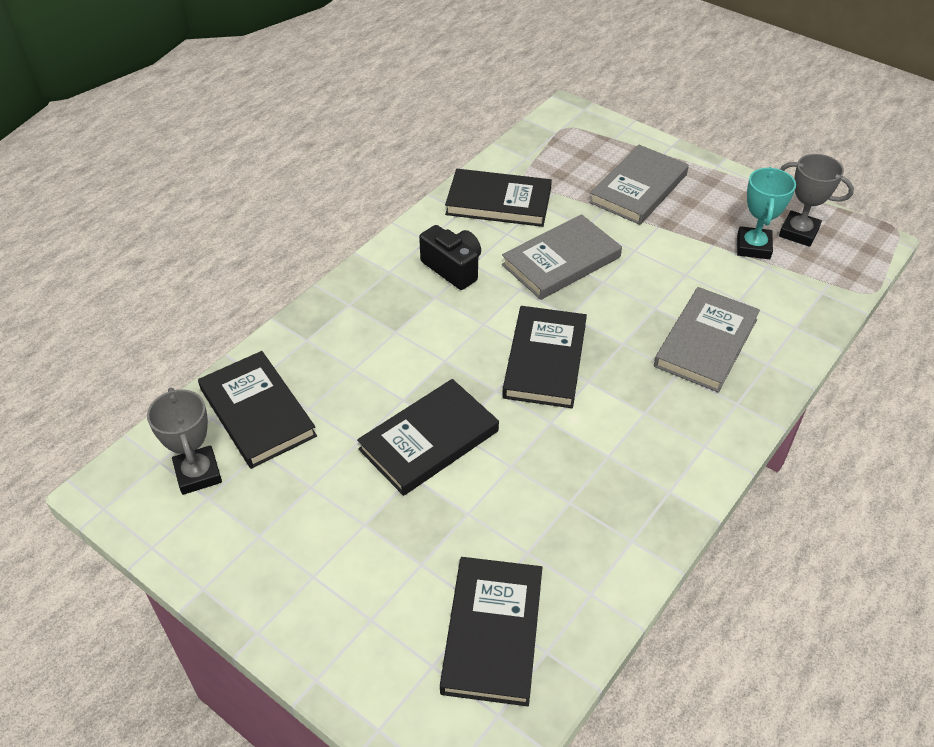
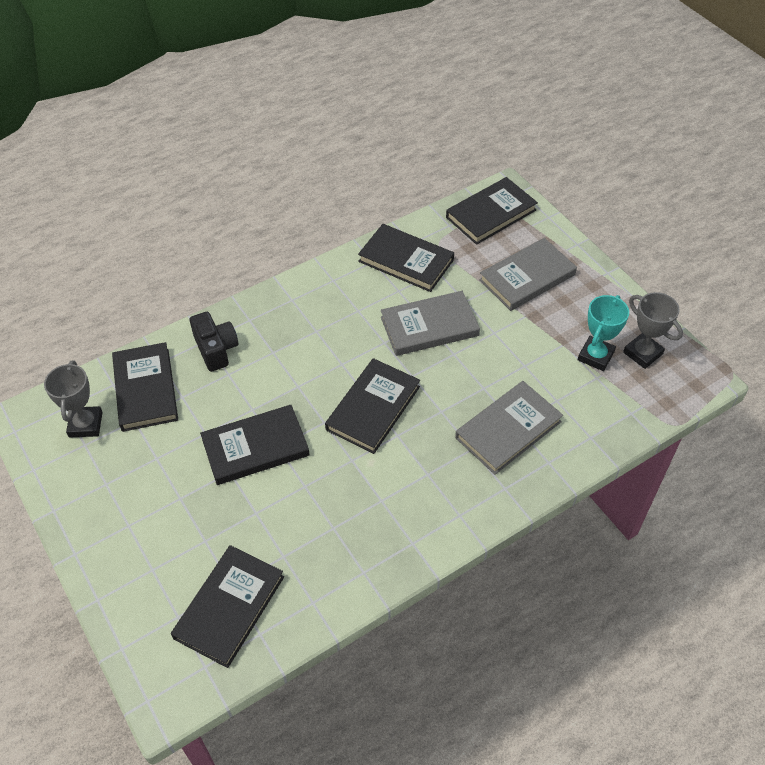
camera: 20 degrees right, 5 degrees up
(453, 268) = (342, 310): black camera -> black camera (216, 349)
(565, 137) = (491, 213): none -> black book

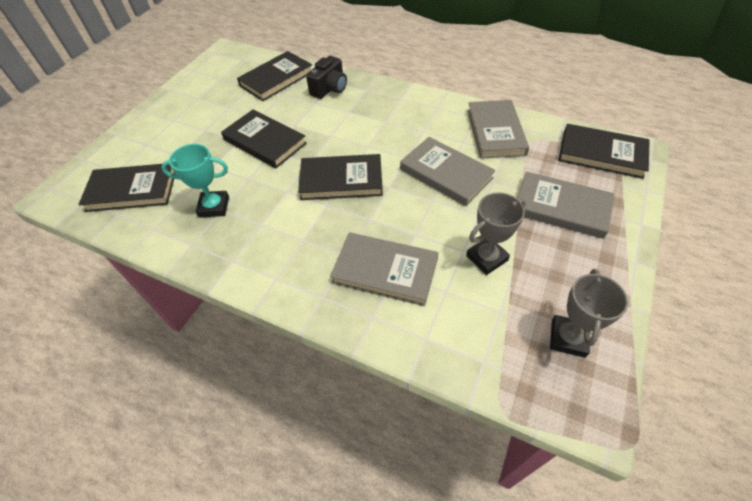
camera: 60 degrees right, 0 degrees up
(86, 424) = (235, 71): grey trophy -> grey trophy (486, 258)
(406, 260) = (495, 132): black book -> grey book
(595, 356) = (525, 299): turquoise trophy -> turquoise trophy (214, 207)

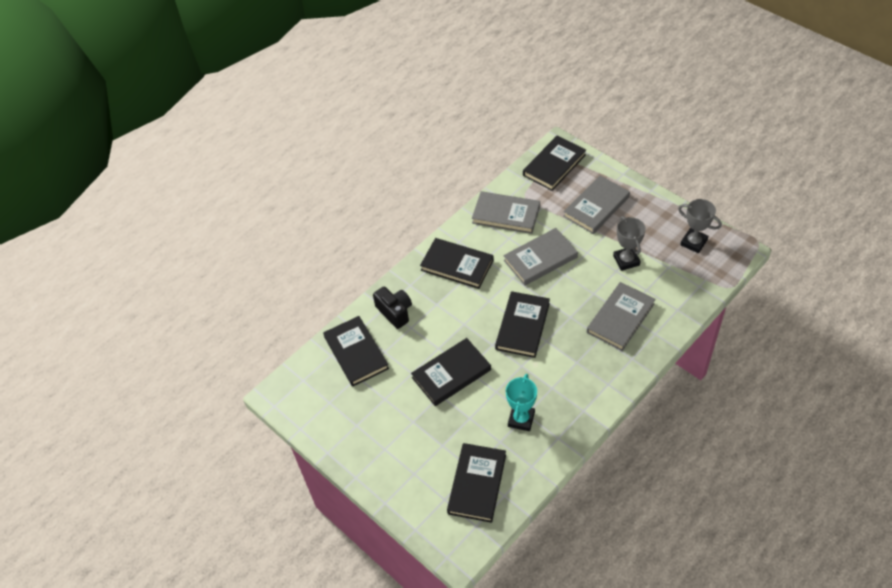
camera: 70 degrees left, 0 degrees up
(405, 113) = (457, 265): none -> black book

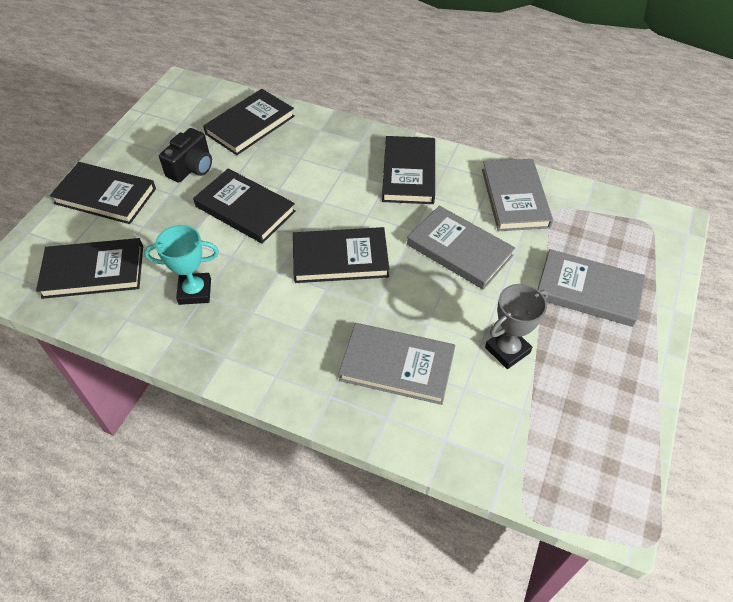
camera: 65 degrees right, 0 degrees up
(395, 312) = (316, 139): black camera -> black camera (191, 168)
(554, 165) = (634, 226): black book -> black book (105, 196)
(693, 242) = (593, 436): grey trophy -> none

